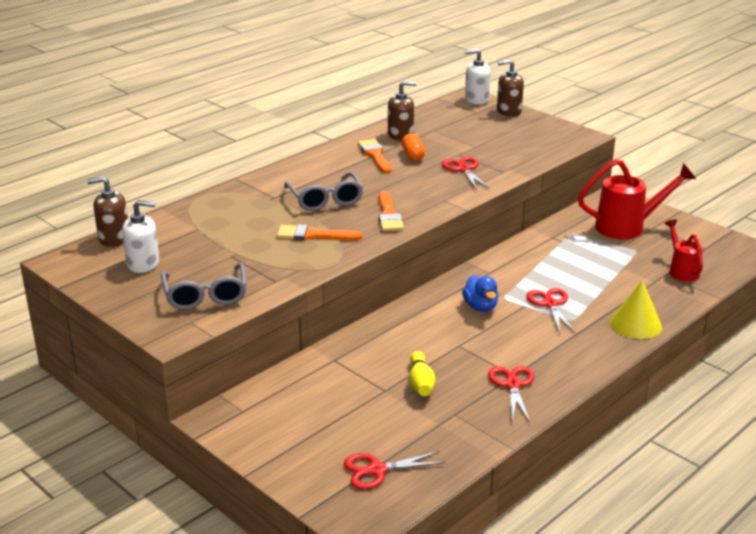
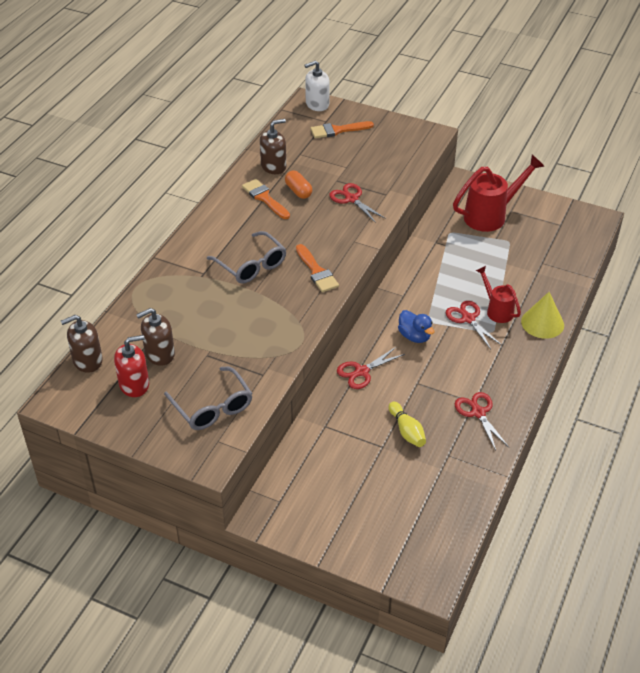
camera: 20 degrees left, 15 degrees up
(143, 263) = (134, 384): white soap dispenser -> red soap dispenser
(313, 235) = (264, 312): orange brush -> orange brush (337, 130)
(377, 470) = (417, 529): red scissors -> red scissors (361, 372)
(509, 111) = (353, 114): brown soap dispenser -> brown soap dispenser (159, 354)
(681, 270) = (552, 255): red watering can -> red watering can (496, 310)

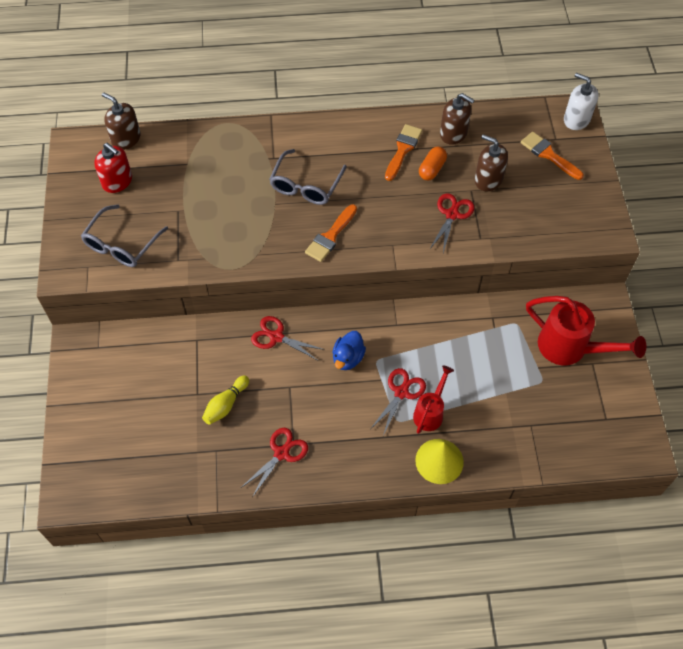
camera: 60 degrees right, 15 degrees up
(159, 354) = (160, 179): brown soap dispenser -> brown soap dispenser (488, 179)

